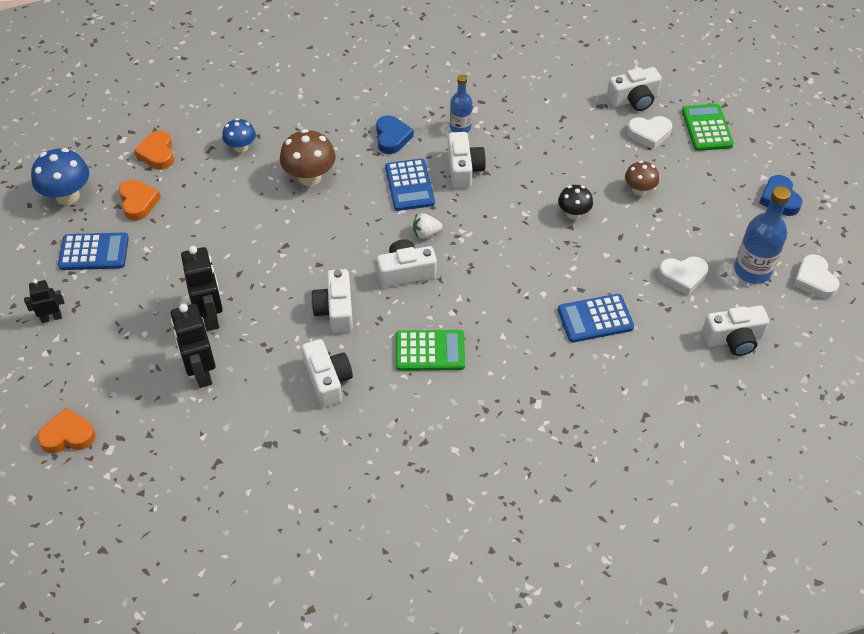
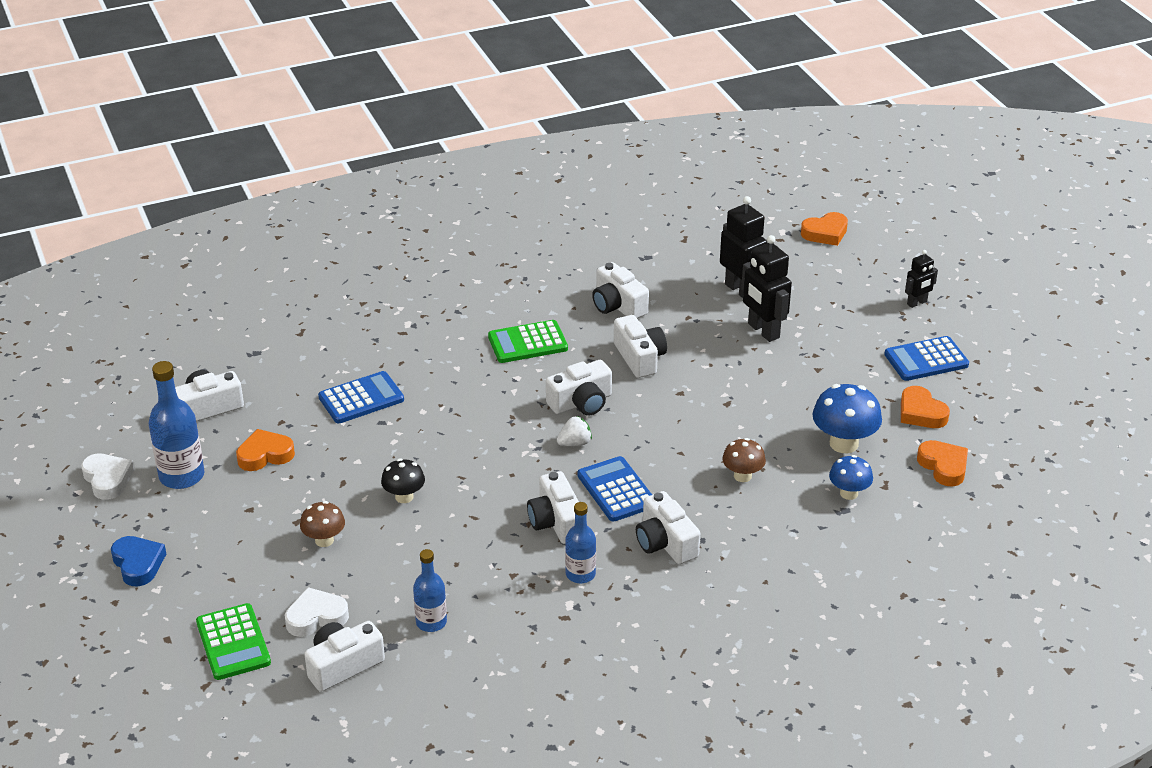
camera: 165 degrees right, 15 degrees down
(68, 196) = (1004, 404): blue mushroom -> blue mushroom (843, 444)
(309, 177) = (742, 476): brown mushroom -> brown mushroom, size x0.62
(392, 137) = (665, 543): blue heart -> white camera
(571, 115) = (431, 622): none -> blue bottle
(682, 276) = (265, 455): white heart -> orange heart

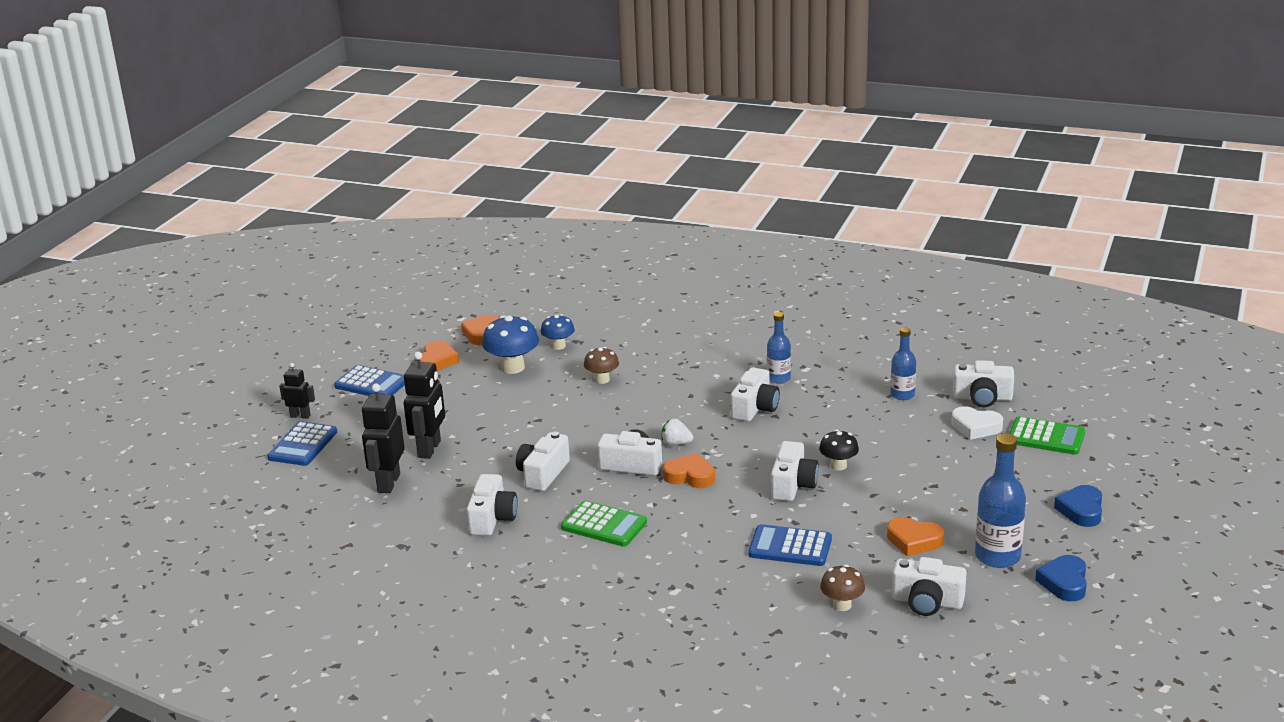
camera: 135 degrees left, 10 degrees down
(108, 479) = (1064, 582): white heart -> blue heart
(233, 642) = (1046, 437): green calculator -> green calculator turned 90 degrees clockwise
(324, 540) = (925, 465): brown mushroom -> brown mushroom (842, 605)
(616, 490) = (691, 407): blue calculator -> blue calculator (303, 445)
(665, 543) = (704, 370): white camera -> white camera (792, 485)
(825, 233) = (245, 492): orange heart -> orange heart (690, 476)

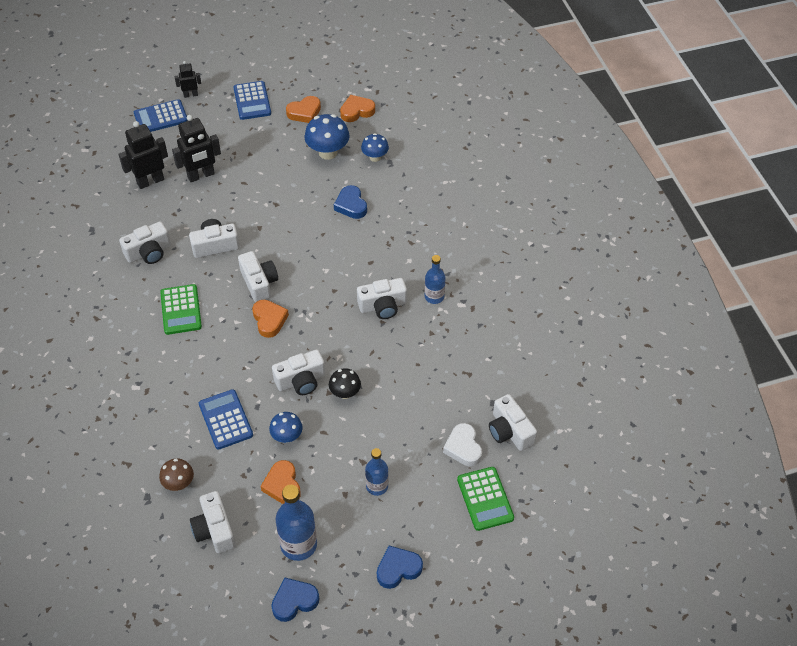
camera: 50 degrees right, 25 degrees up
(300, 416) = (190, 95): black robot -> black robot turned 75 degrees counterclockwise
(602, 380) = (351, 205): brown mushroom -> blue heart
(676, 443) = (303, 290): white strawberry -> none
(855, 517) = (287, 436): none -> blue mushroom
(902, 395) = (472, 380): blue bottle -> blue bottle (377, 486)

